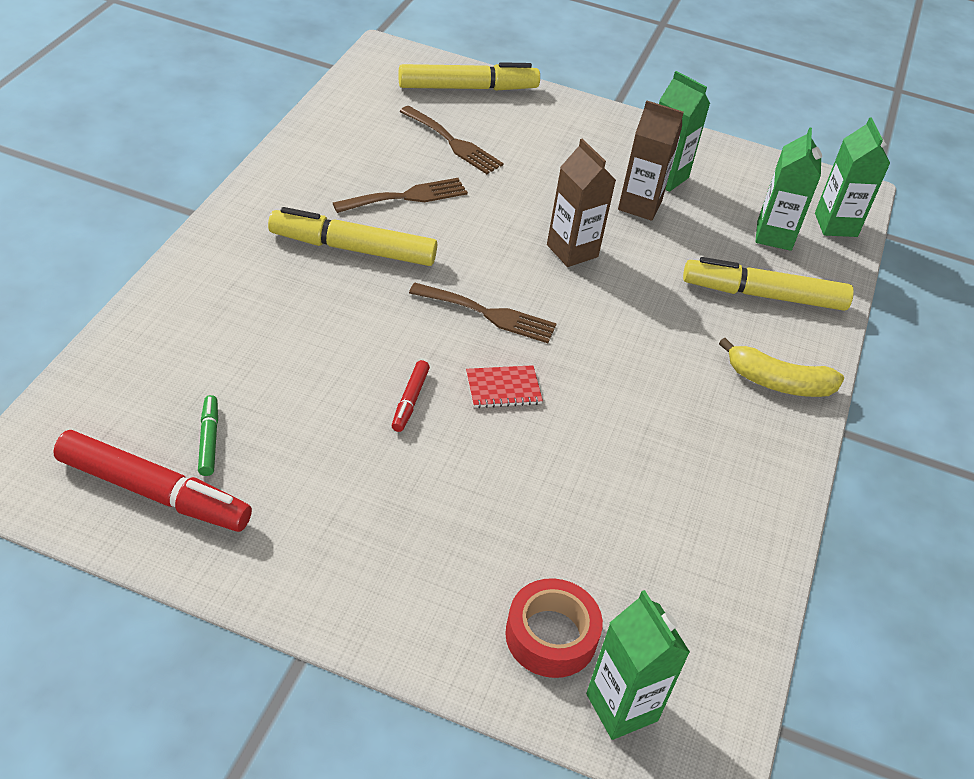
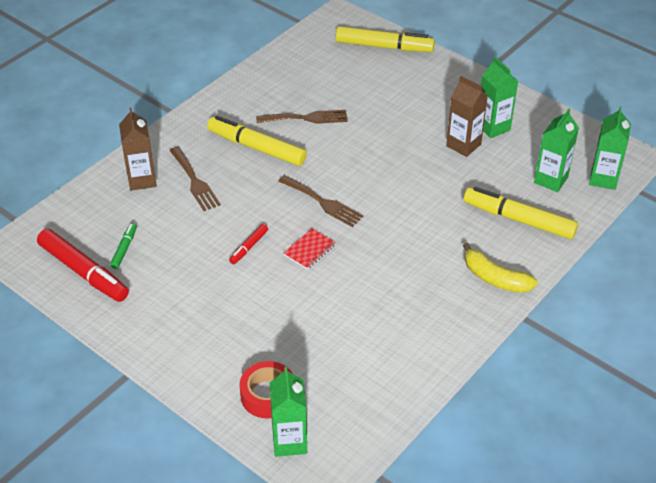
camera: 25 degrees right, 0 degrees up
(453, 143) = (355, 85): brown fork -> brown fork (195, 181)
(503, 388) = (309, 250): red notebook -> red notebook turned 60 degrees counterclockwise
(572, 251) = (399, 169): brown carton -> brown carton (142, 180)

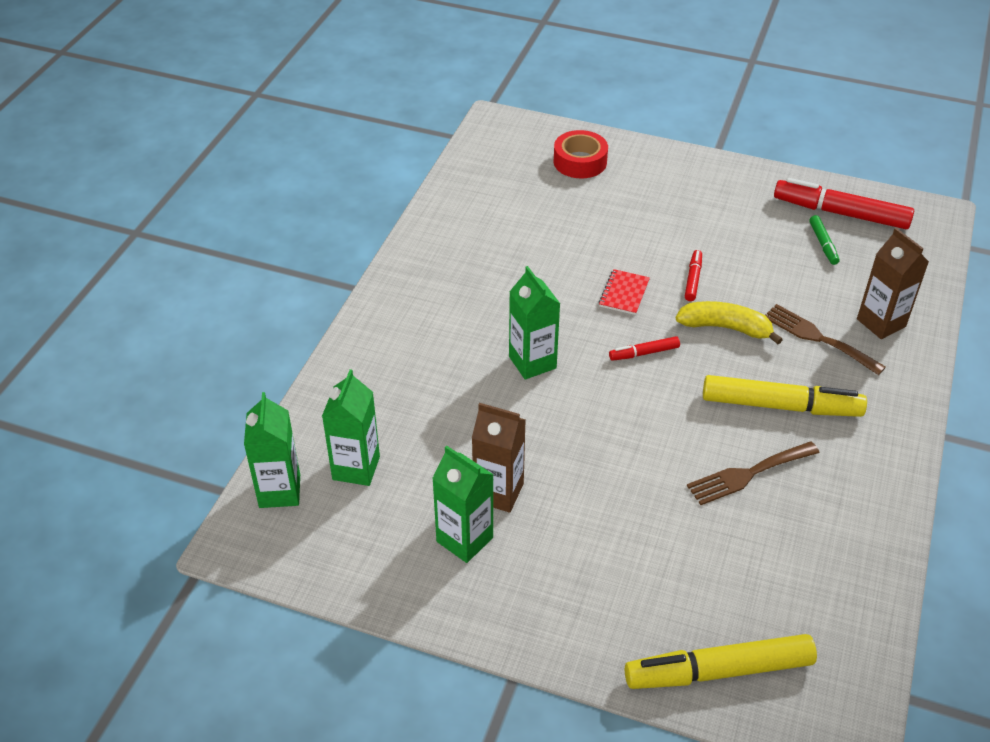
camera: 160 degrees right, 0 degrees up
(289, 441) = (540, 137): green carton -> green carton (532, 362)
(323, 202) = (644, 353): brown fork -> red marker
(495, 278) = (398, 316): yellow banana -> yellow banana (725, 328)
(518, 219) = (388, 396): yellow marker -> none

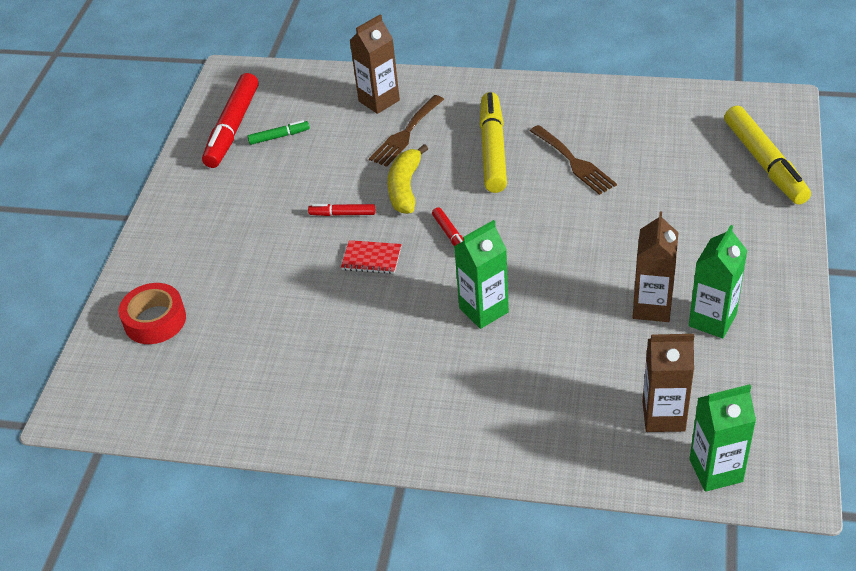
camera: 95 degrees left, 0 degrees up
(356, 468) = (663, 416): green carton -> brown carton

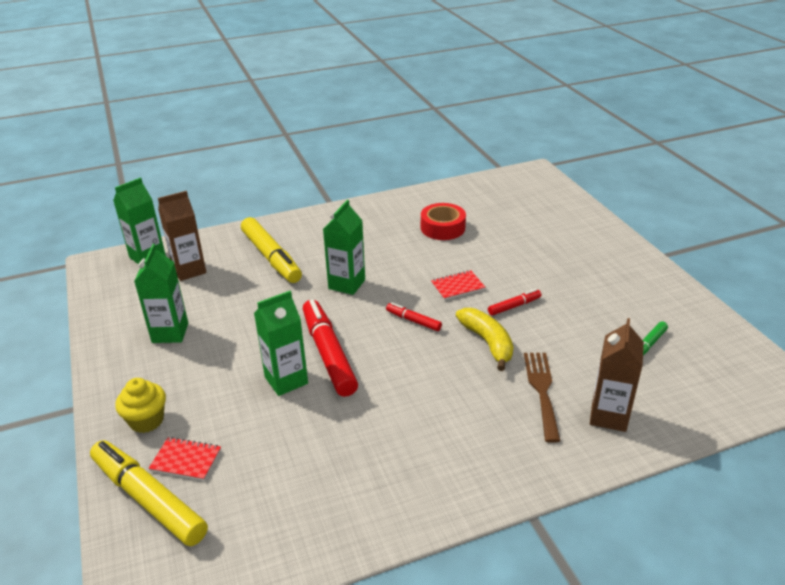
camera: 145 degrees right, 10 degrees down
(155, 320) = (552, 213): red tape -> red tape (442, 228)
(232, 128) = (697, 337): red marker -> red marker (329, 354)
(493, 150) = (444, 406): yellow marker -> yellow marker (271, 257)
(574, 162) = (355, 423): brown fork -> none
(612, 219) = (286, 380): none -> green carton
(652, 307) = (221, 326): brown carton -> none
(727, 181) = (186, 460): none -> red notebook
(756, 227) = (146, 420): none -> yellow cupcake

